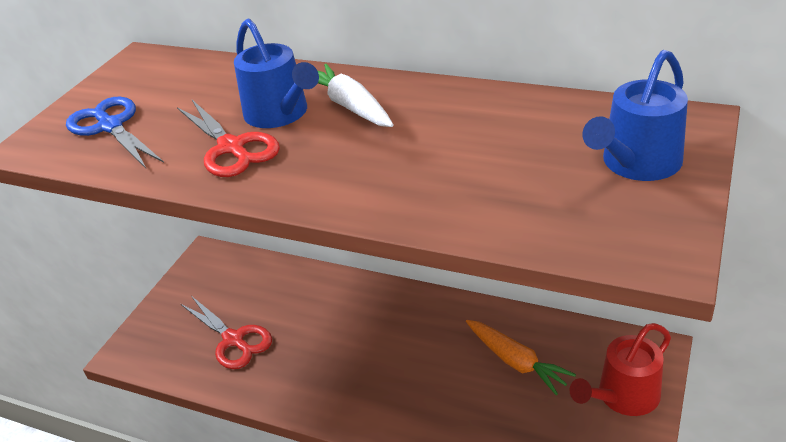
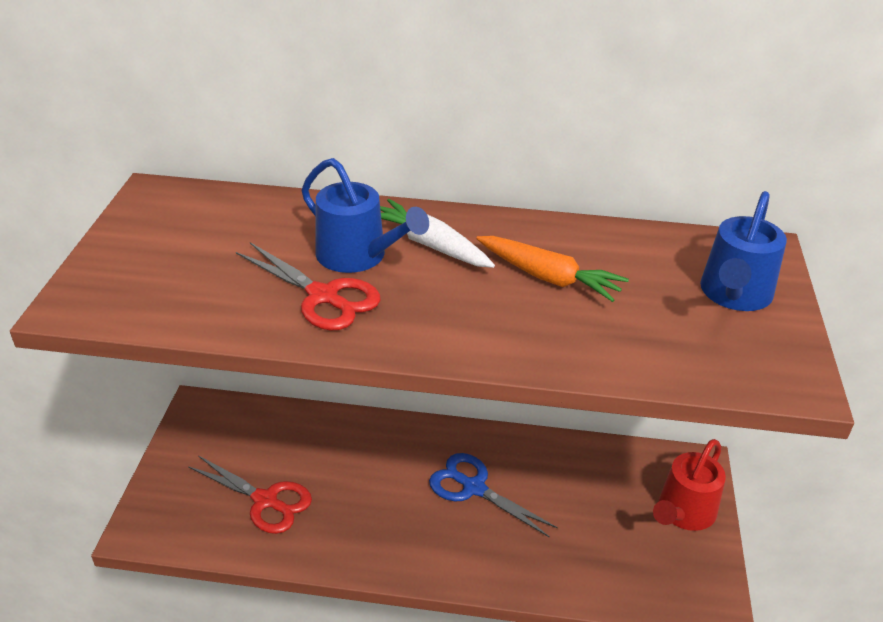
camera: 20 degrees left, 0 degrees up
(111, 126) = (165, 277): blue scissors -> blue scissors (474, 488)
(516, 361) = (573, 490): orange carrot -> orange carrot (548, 277)

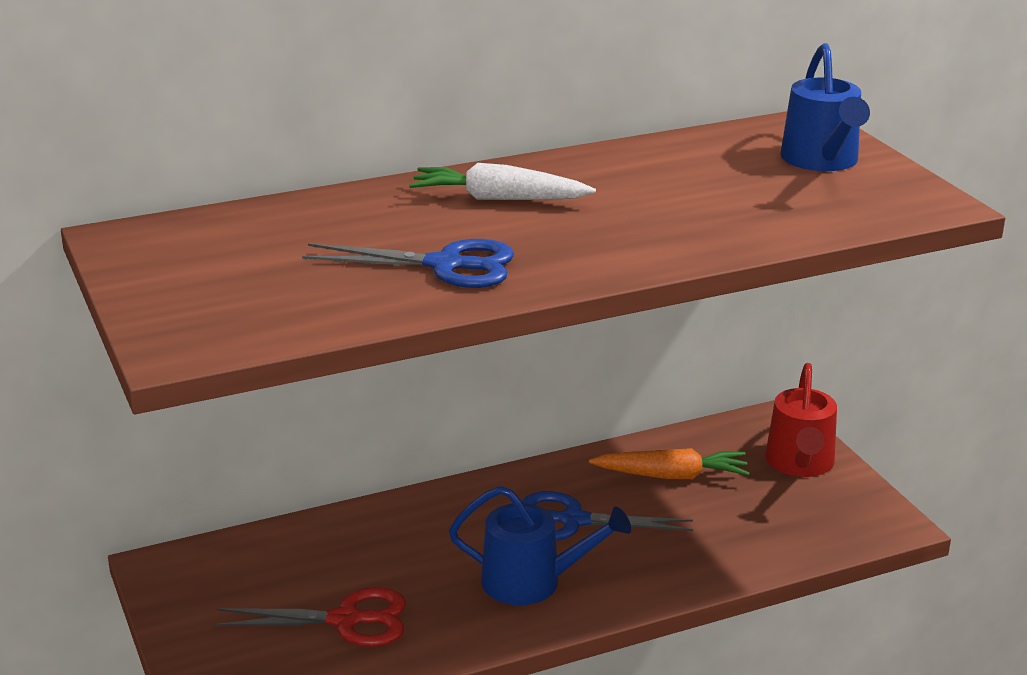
camera: 30 degrees left, 10 degrees down
(323, 296) = (445, 265): red scissors -> blue scissors
(358, 256) = (437, 226): blue watering can -> blue watering can (531, 582)
(548, 277) = (646, 192): orange carrot -> orange carrot (671, 476)

